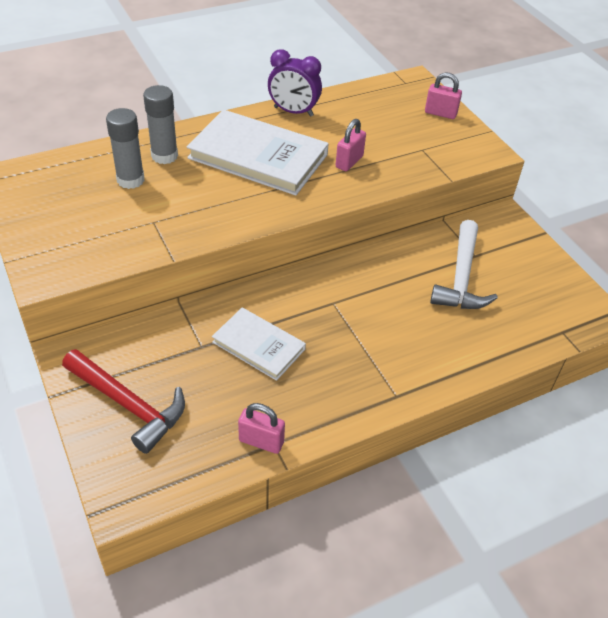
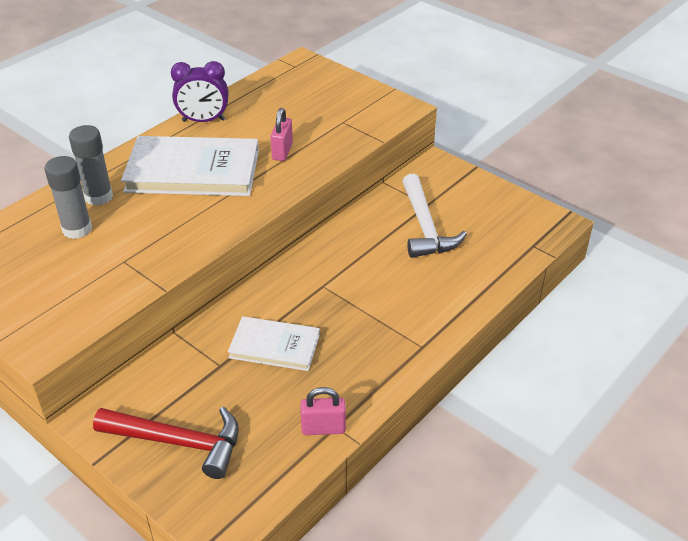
camera: 20 degrees left, 5 degrees down
(440, 113) = (342, 85): pink padlock -> none

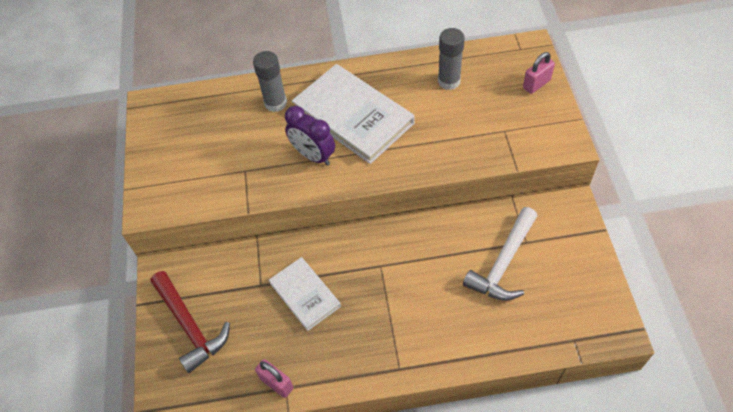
camera: 45 degrees right, 15 degrees up
(77, 229) = (240, 124): grey glue stick -> grey glue stick (449, 81)
(203, 120) = (402, 70): purple clock -> purple clock (313, 156)
(282, 151) = (430, 134): pink padlock -> pink padlock (536, 84)

